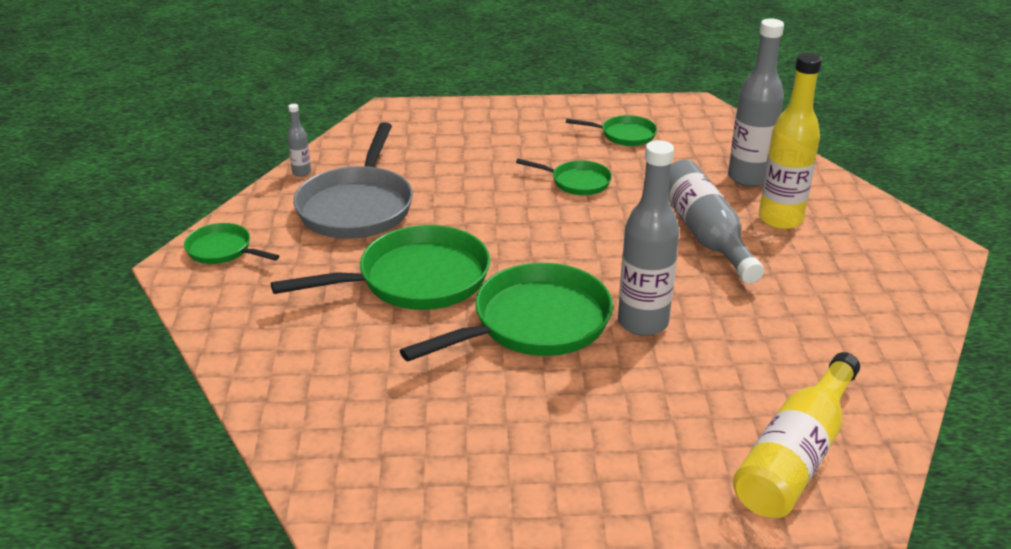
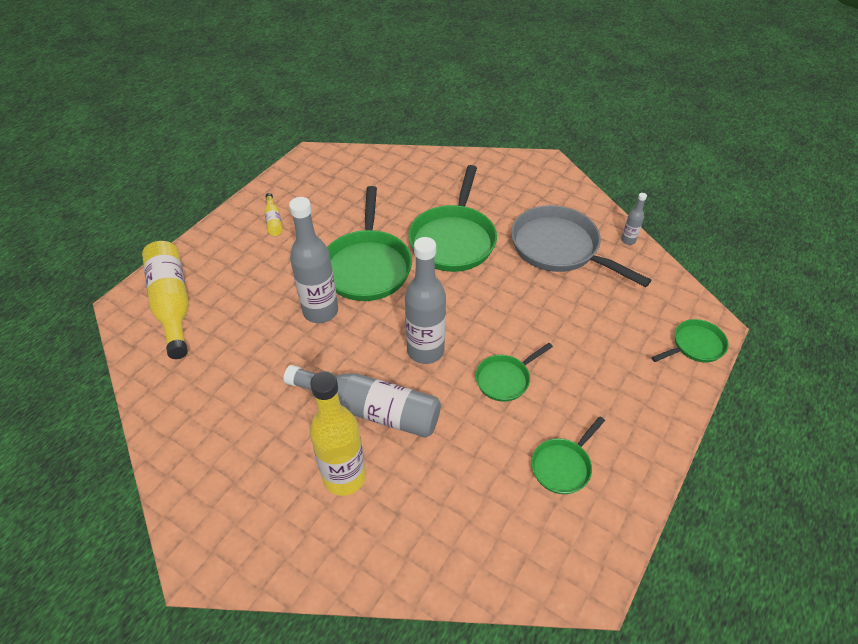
camera: 125 degrees right, 15 degrees up
(222, 250) = (550, 181): green pan -> green pan (695, 345)
(546, 459) = (273, 221): none -> yellow bottle
(748, 178) = (418, 508): grey bottle -> grey bottle (425, 351)

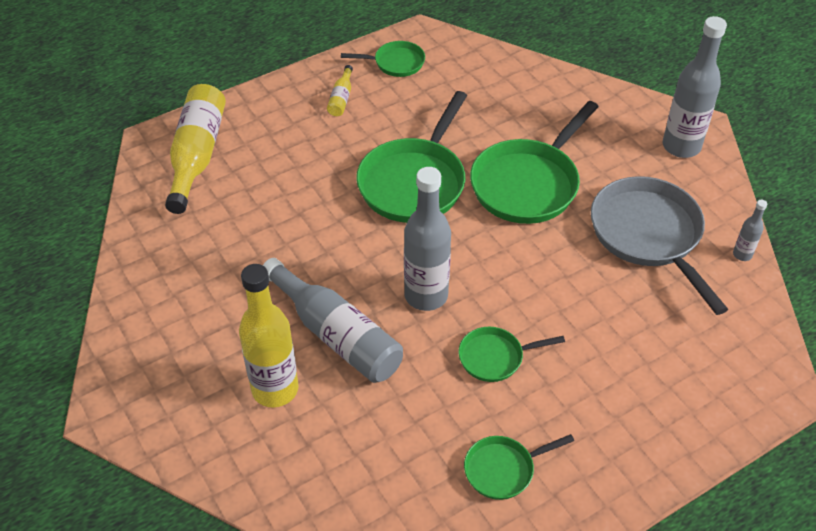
camera: 25 degrees right, 0 degrees up
(320, 311) = (339, 214): grey bottle -> grey bottle (681, 146)
(695, 345) = (743, 405): green pan -> green pan (396, 63)

